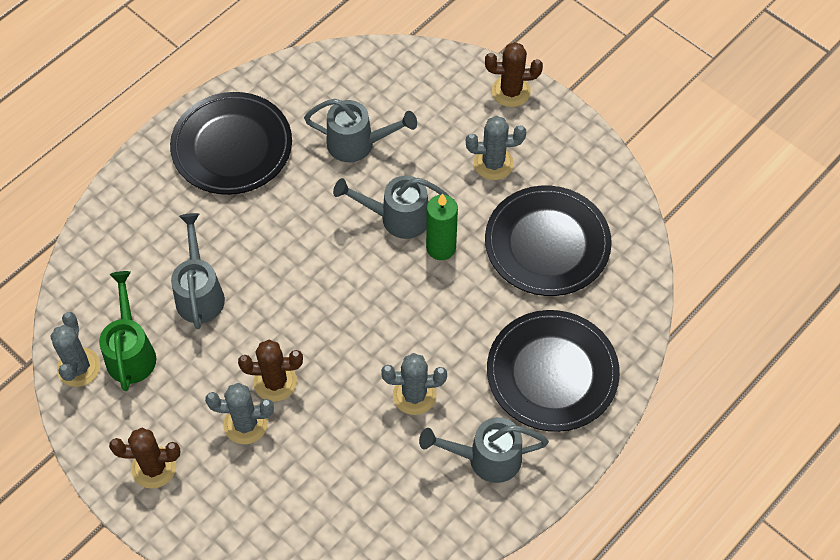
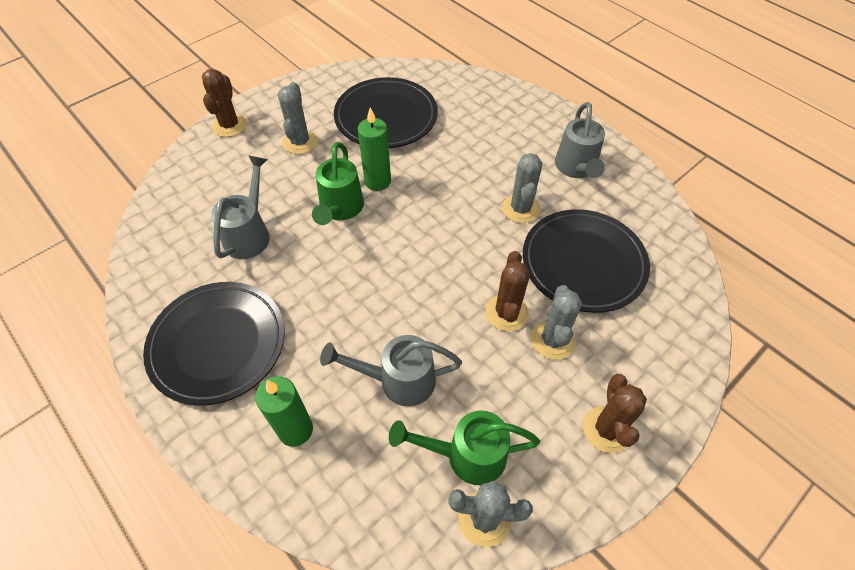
camera: 85 degrees left, 5 degrees down
(153, 221) = (295, 430): none -> green candle
(397, 218) = (340, 209): grey watering can -> green watering can
(552, 373) = (502, 125): black plate -> black plate (583, 263)

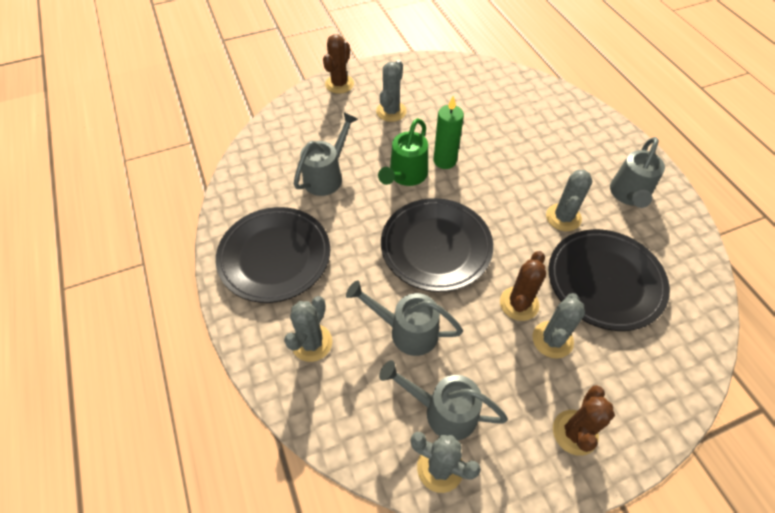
camera: 20 degrees right, 0 degrees up
(295, 430) = (312, 343): green candle -> grey cactus
(386, 117) = (470, 108): black plate -> black plate (436, 247)
(467, 455) = (443, 411): green watering can -> grey watering can

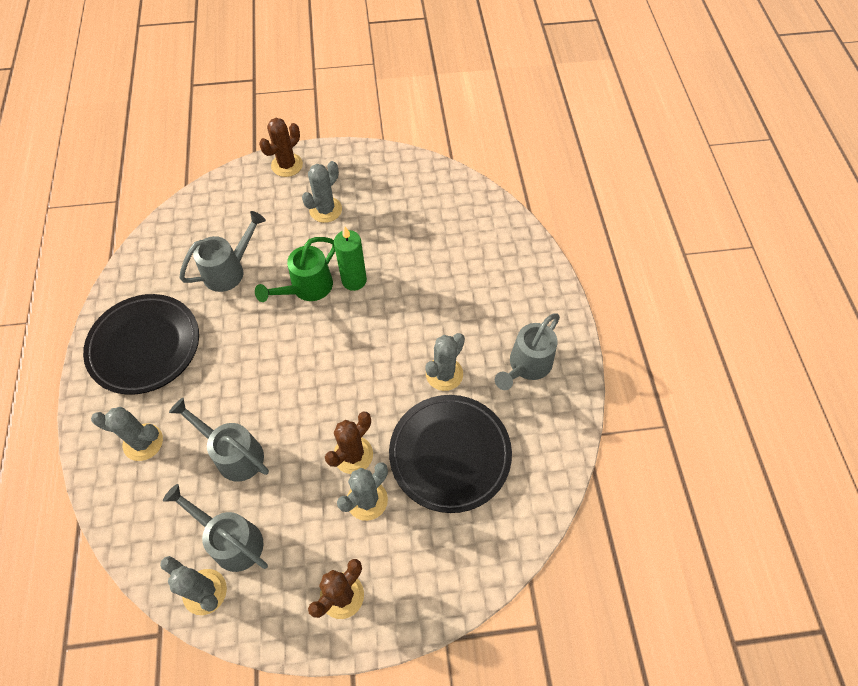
camera: 15 degrees right, 5 degrees up
(312, 343) = (143, 442): grey cactus -> grey cactus turned 60 degrees clockwise
(436, 247) = (300, 374): black plate -> none

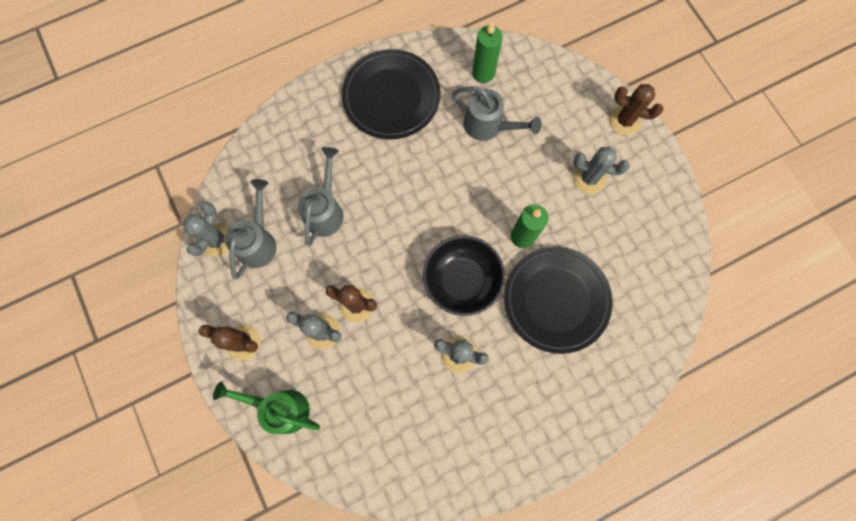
camera: 70 degrees right, 15 degrees up
(143, 442) = (312, 139): grey cactus -> none
(172, 256) = (483, 73): none -> green candle
(307, 288) = (497, 199): green watering can -> green watering can (281, 408)
(372, 346) = (462, 280): none -> black bowl
(450, 454) = (384, 386): black plate -> black plate (556, 300)
(527, 365) = (496, 429): grey watering can -> none

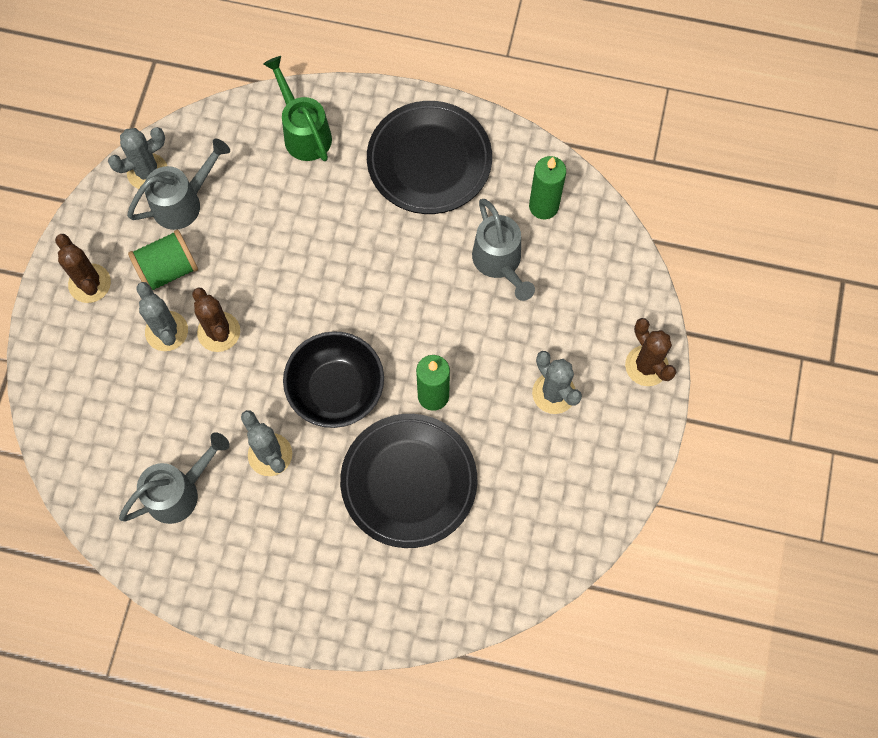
camera: 40 degrees right, 5 degrees down
(281, 408) = (71, 369): green watering can -> green watering can (304, 133)
(287, 292) = (167, 270): none -> green spool
(325, 210) = (268, 222): grey watering can -> grey watering can (179, 492)

